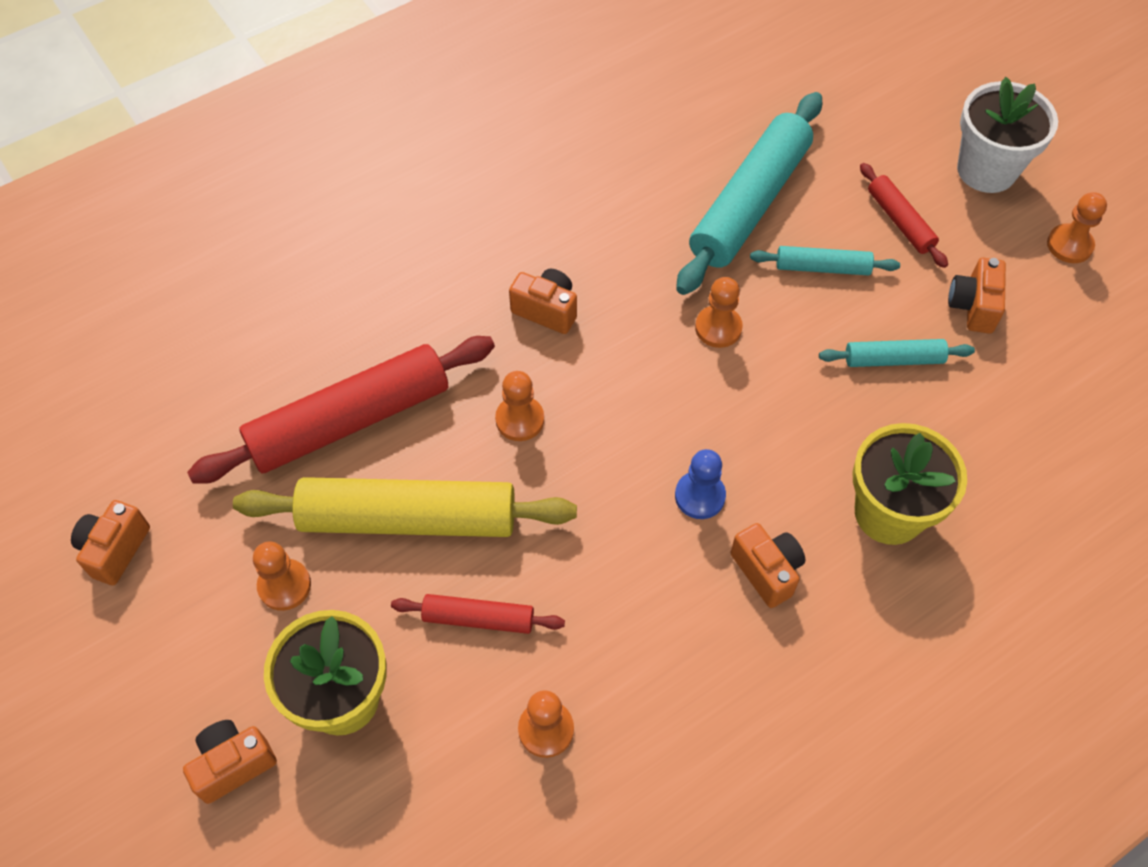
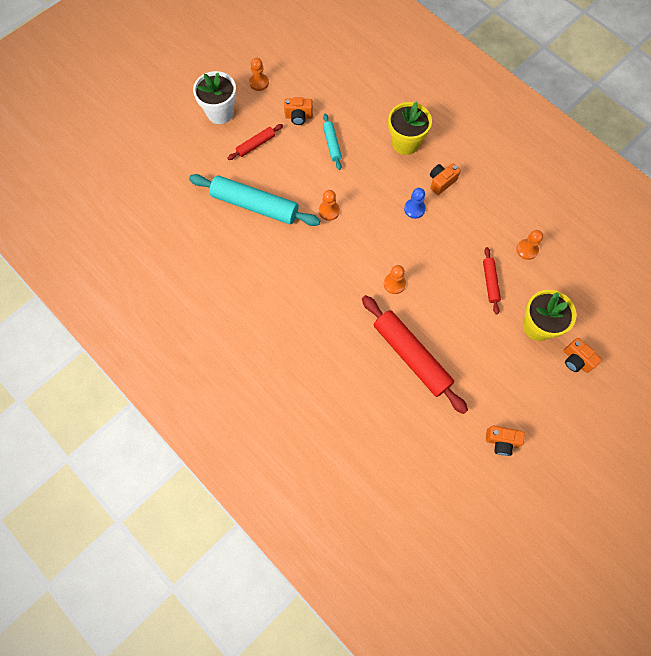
camera: 100 degrees left, 10 degrees up
(284, 585) = (497, 362): orange pawn -> none
(408, 518) = (453, 319): yellow rolling pin -> none
(546, 310) = (333, 283): orange camera -> none
(822, 267) = (287, 173): turquoise rolling pin -> none

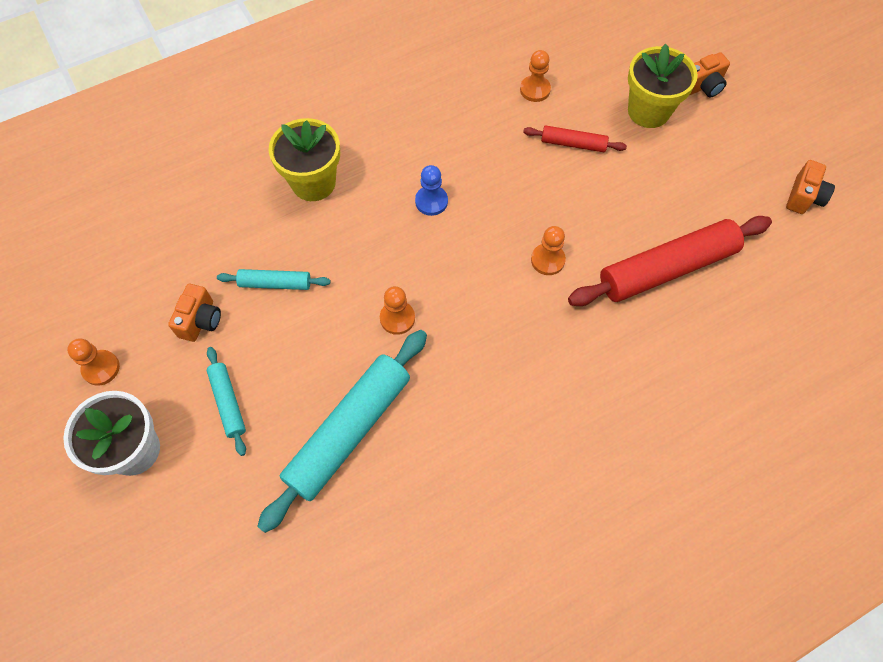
camera: 75 degrees left, 5 degrees down
(256, 145) = (228, 403): red rolling pin -> turquoise rolling pin
(441, 182) = (398, 156): orange camera -> none

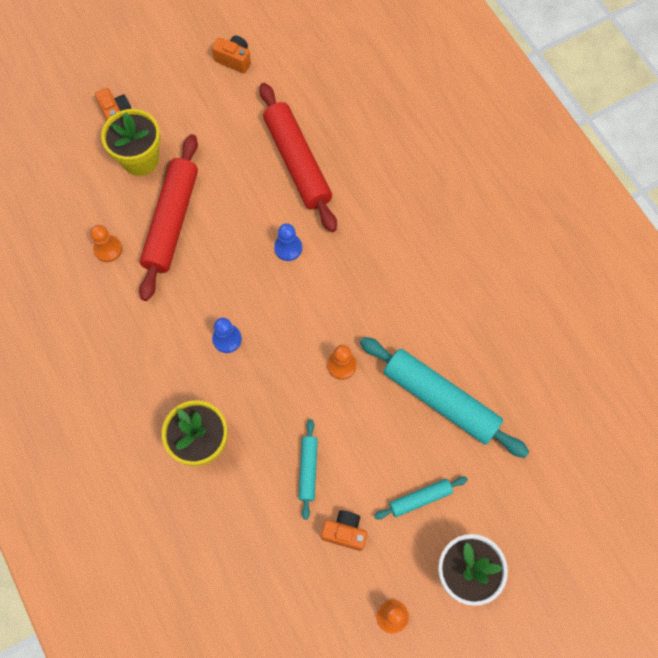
camera: 90 degrees left, 5 degrees up
(547, 260) = (288, 248): orange pawn -> blue pawn
(573, 144) = (171, 221): red rolling pin -> red rolling pin, size x2.03

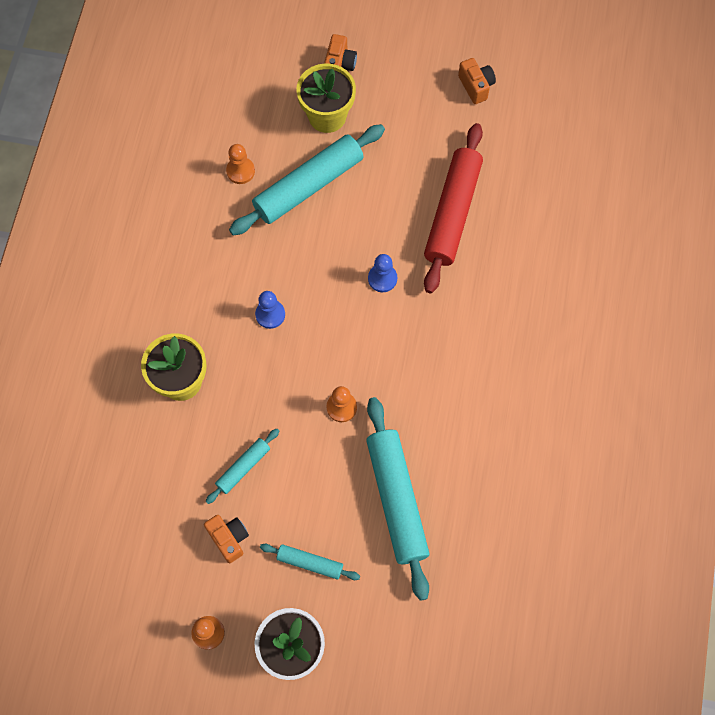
camera: 40 degrees right, 0 degrees up
(171, 221) = (308, 186): red rolling pin -> turquoise rolling pin

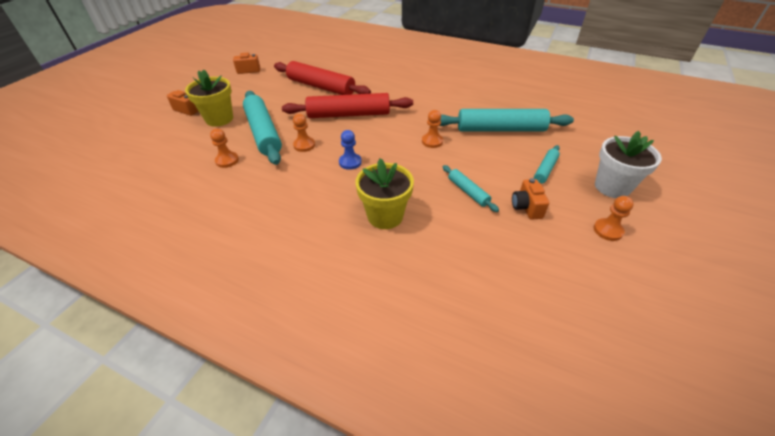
camera: 75 degrees left, 25 degrees down
(229, 539) = (526, 207): orange camera -> orange camera turned 75 degrees counterclockwise
(293, 247) = (304, 145): none -> orange pawn
(382, 278) = (349, 114): blue pawn -> red rolling pin

